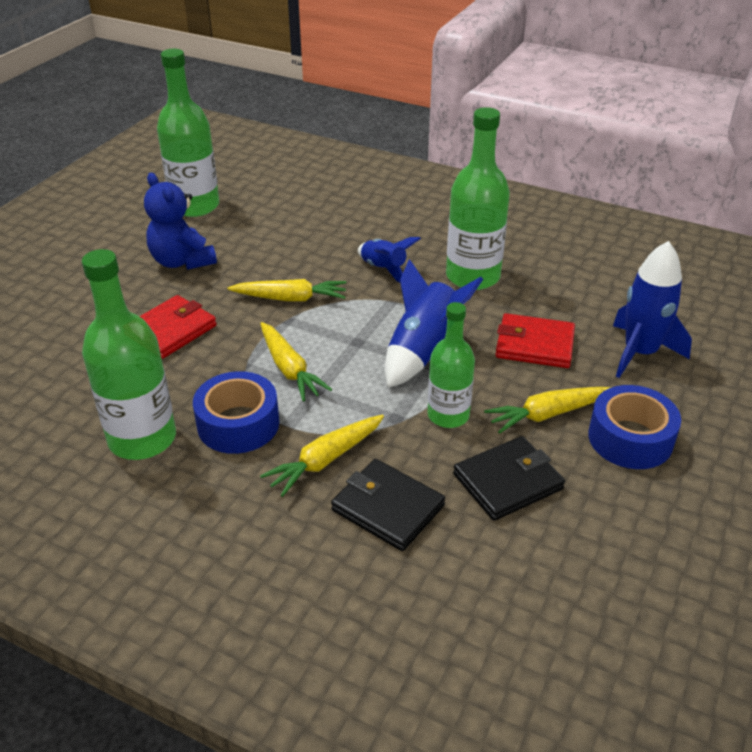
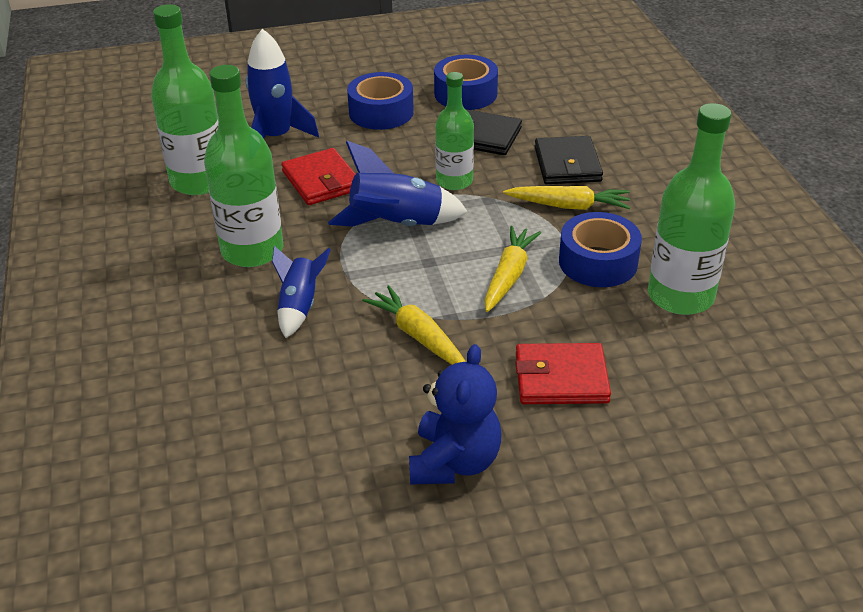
camera: 130 degrees left, 0 degrees up
(195, 206) = (328, 554): green bottle -> green bottle (199, 181)
(548, 414) = (397, 146): yellow carrot -> none
(616, 527) = (465, 94): none -> blue tape

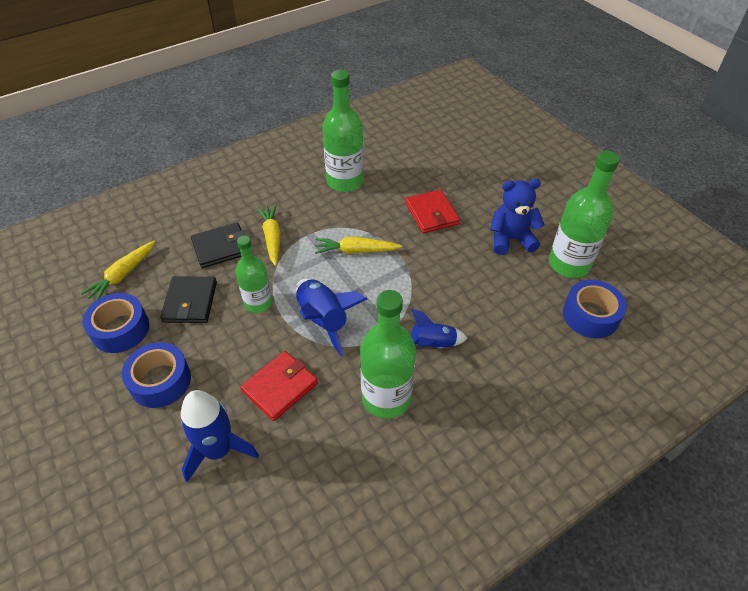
camera: 110 degrees left, 10 degrees up
(199, 181) = (306, 483): green bottle -> green bottle (569, 264)
(418, 336) = (429, 277): yellow carrot -> yellow carrot (123, 275)
(598, 262) = (327, 216): blue tape -> blue tape (590, 315)

